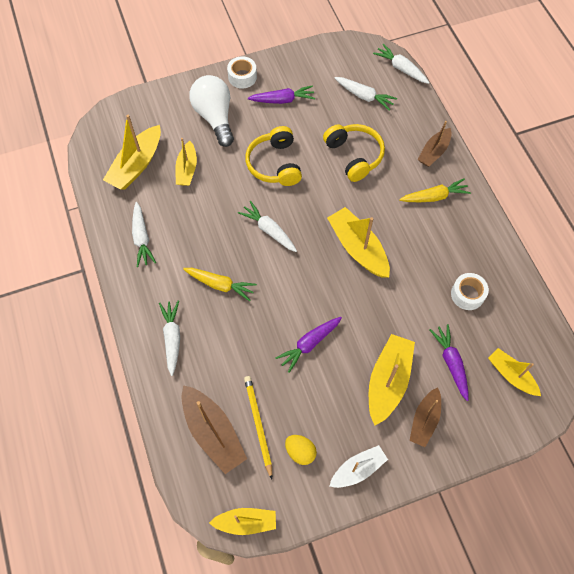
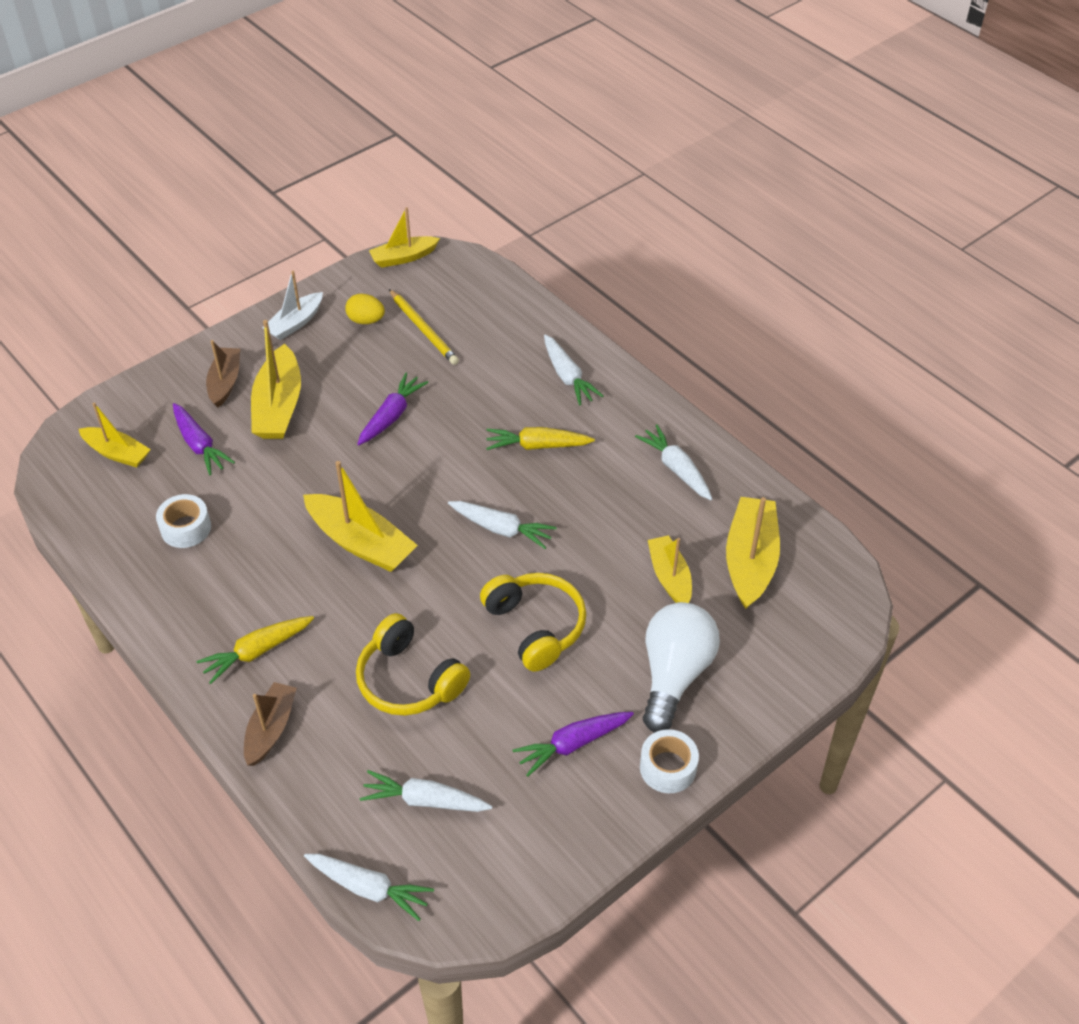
camera: 160 degrees right, 15 degrees down
(213, 432) = (472, 311): brown boat -> none
(215, 117) = (674, 674): white light bulb -> white light bulb turned 120 degrees counterclockwise

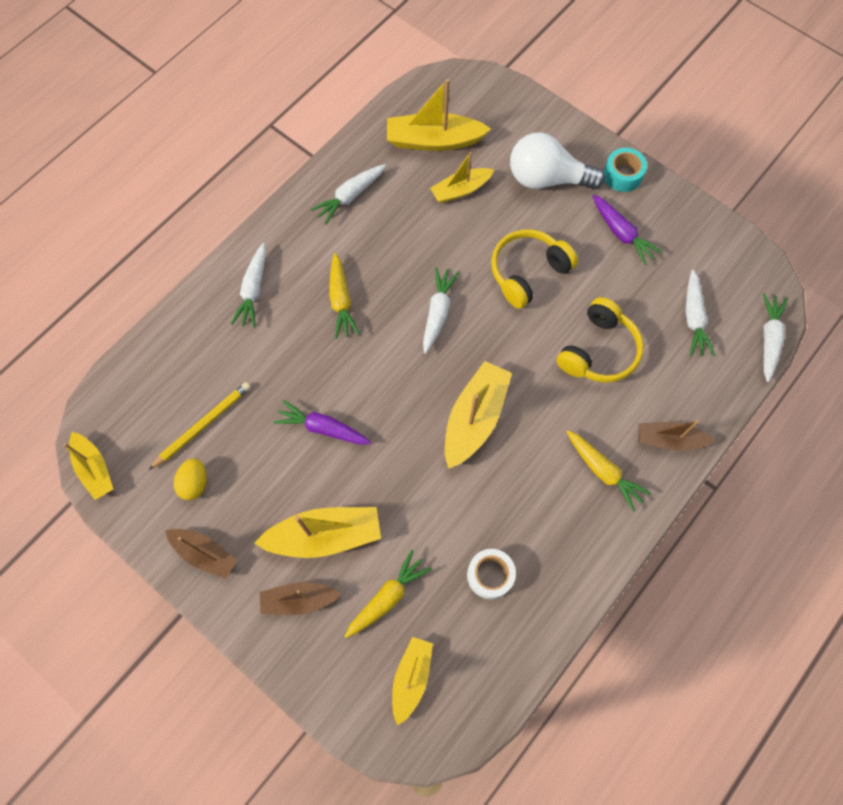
camera: 100 degrees left, 20 degrees up
(199, 445) = (387, 597): purple carrot -> yellow carrot
(295, 323) = (204, 554): white boat -> brown boat
(567, 376) = (253, 290): white carrot -> white carrot turned 135 degrees clockwise
(668, 767) = (622, 175): white tape -> turquoise tape

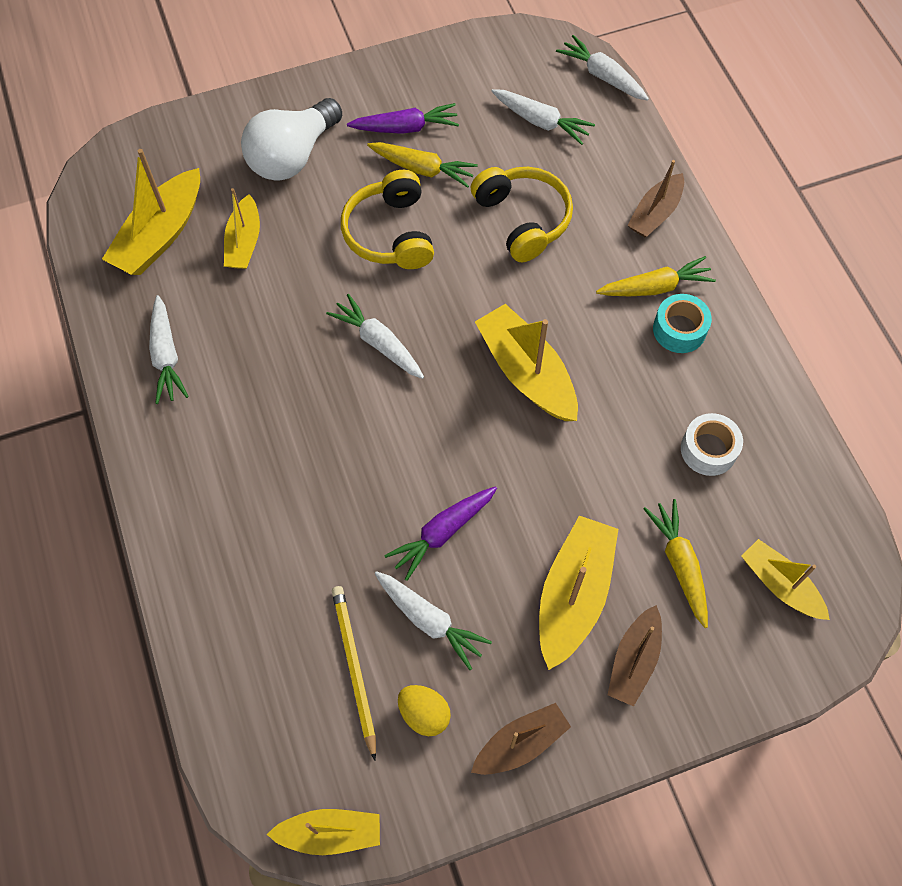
camera: 60 degrees left, 5 degrees down
(253, 290) = (213, 523): white carrot -> white carrot (429, 620)
(341, 300) = (295, 433): yellow carrot -> yellow carrot (422, 169)
(622, 175) = (339, 90): turquoise tape -> turquoise tape (679, 329)

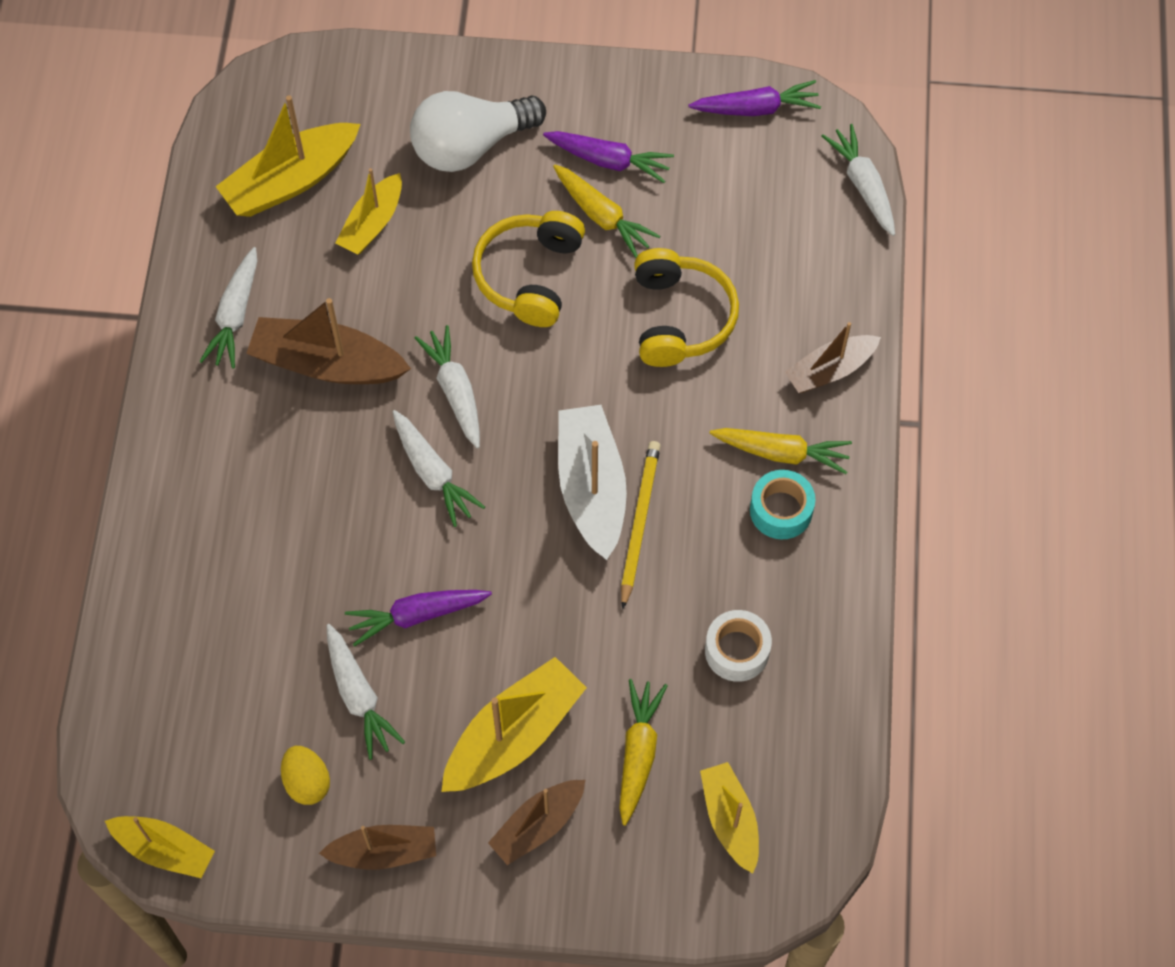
camera: 25 degrees right, 0 degrees up
(263, 363) = (327, 363): none -> brown boat
(354, 668) = (263, 709): yellow pencil -> yellow pencil (639, 522)
(494, 52) = (756, 108): none -> purple carrot
(526, 372) = (591, 487): yellow boat -> white boat
(540, 121) = (762, 212): white carrot -> white carrot (433, 473)

